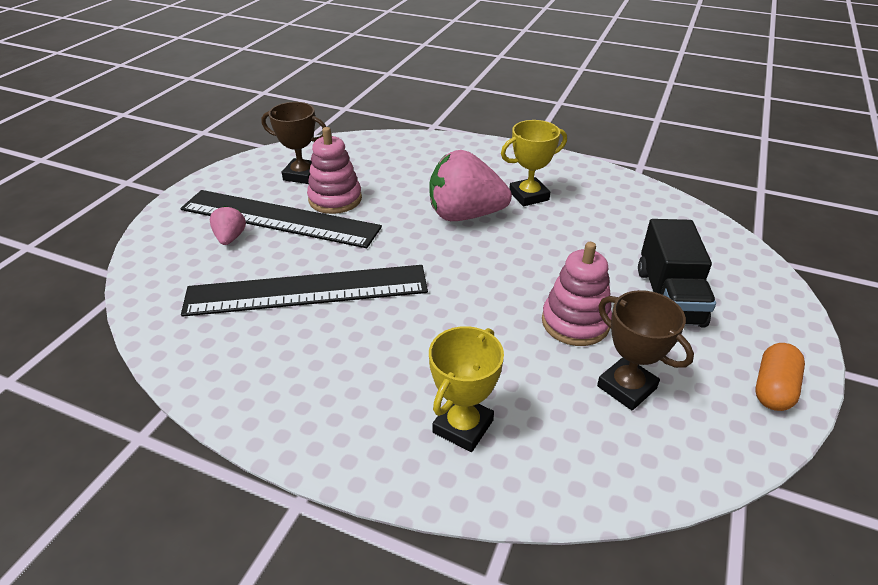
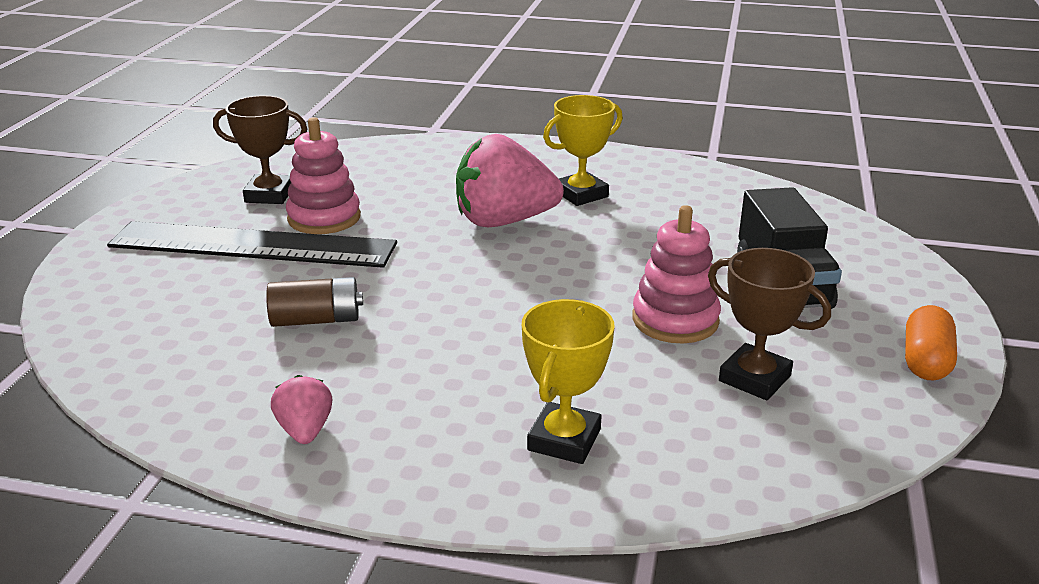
camera: 10 degrees left, 10 degrees down
(230, 238) = (190, 272): pink strawberry -> pink strawberry (305, 430)
(307, 290) = (316, 320): black ruler -> brown battery

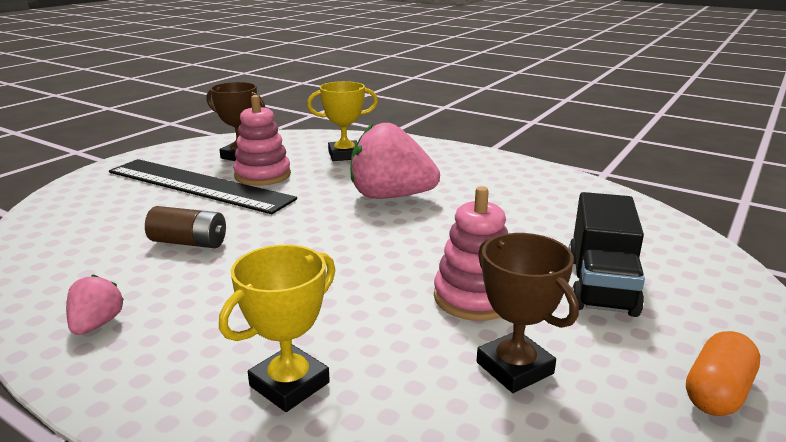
camera: 20 degrees right, 5 degrees down
(581, 194) = (467, 186): yellow trophy -> yellow trophy (344, 155)

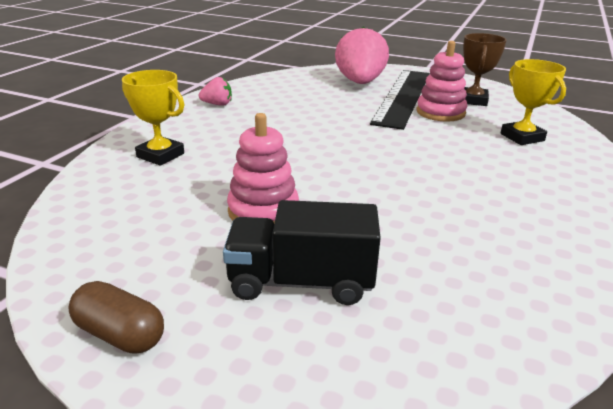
camera: 80 degrees right, 5 degrees up
(189, 242) = (314, 108): brown battery -> none
(390, 196) = (439, 165): pink strawberry -> pink strawberry (360, 83)
(515, 368) = (167, 228): brown trophy -> none
(717, 392) = (120, 334): orange capsule -> brown capsule

